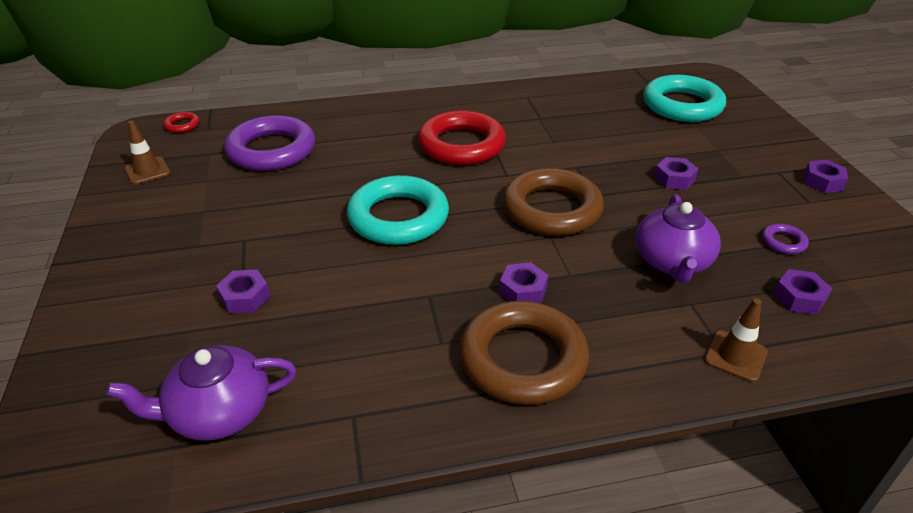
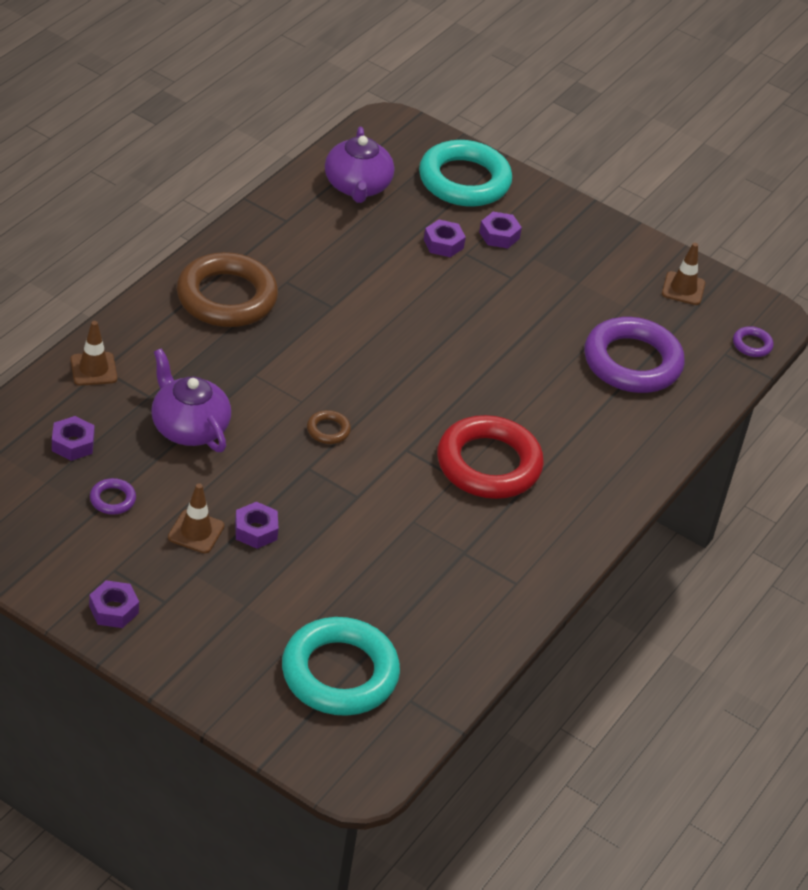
camera: 130 degrees right, 5 degrees up
(182, 125) = (752, 345): red ring -> purple ring
(218, 412) = (357, 186): purple teapot -> purple teapot turned 150 degrees clockwise
(398, 217) = (434, 355): turquoise ring -> turquoise ring (464, 180)
(523, 290) = (274, 343): purple nut -> purple nut (499, 235)
(551, 209) = (328, 430): brown ring -> brown ring, size x0.41
(723, 196) = (196, 532): none -> brown traffic cone

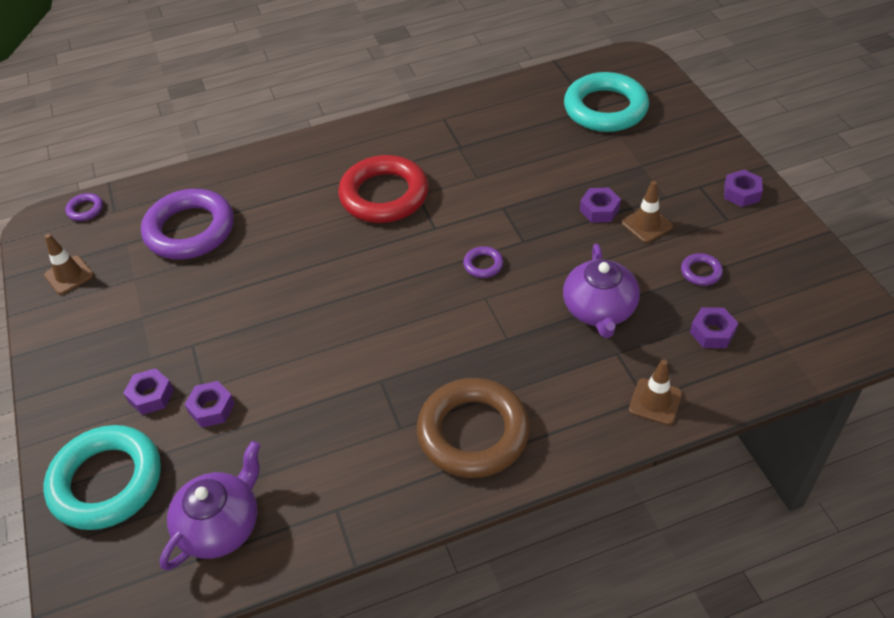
camera: 135 degrees left, 5 degrees up
(328, 430) = (483, 264): brown ring -> purple ring

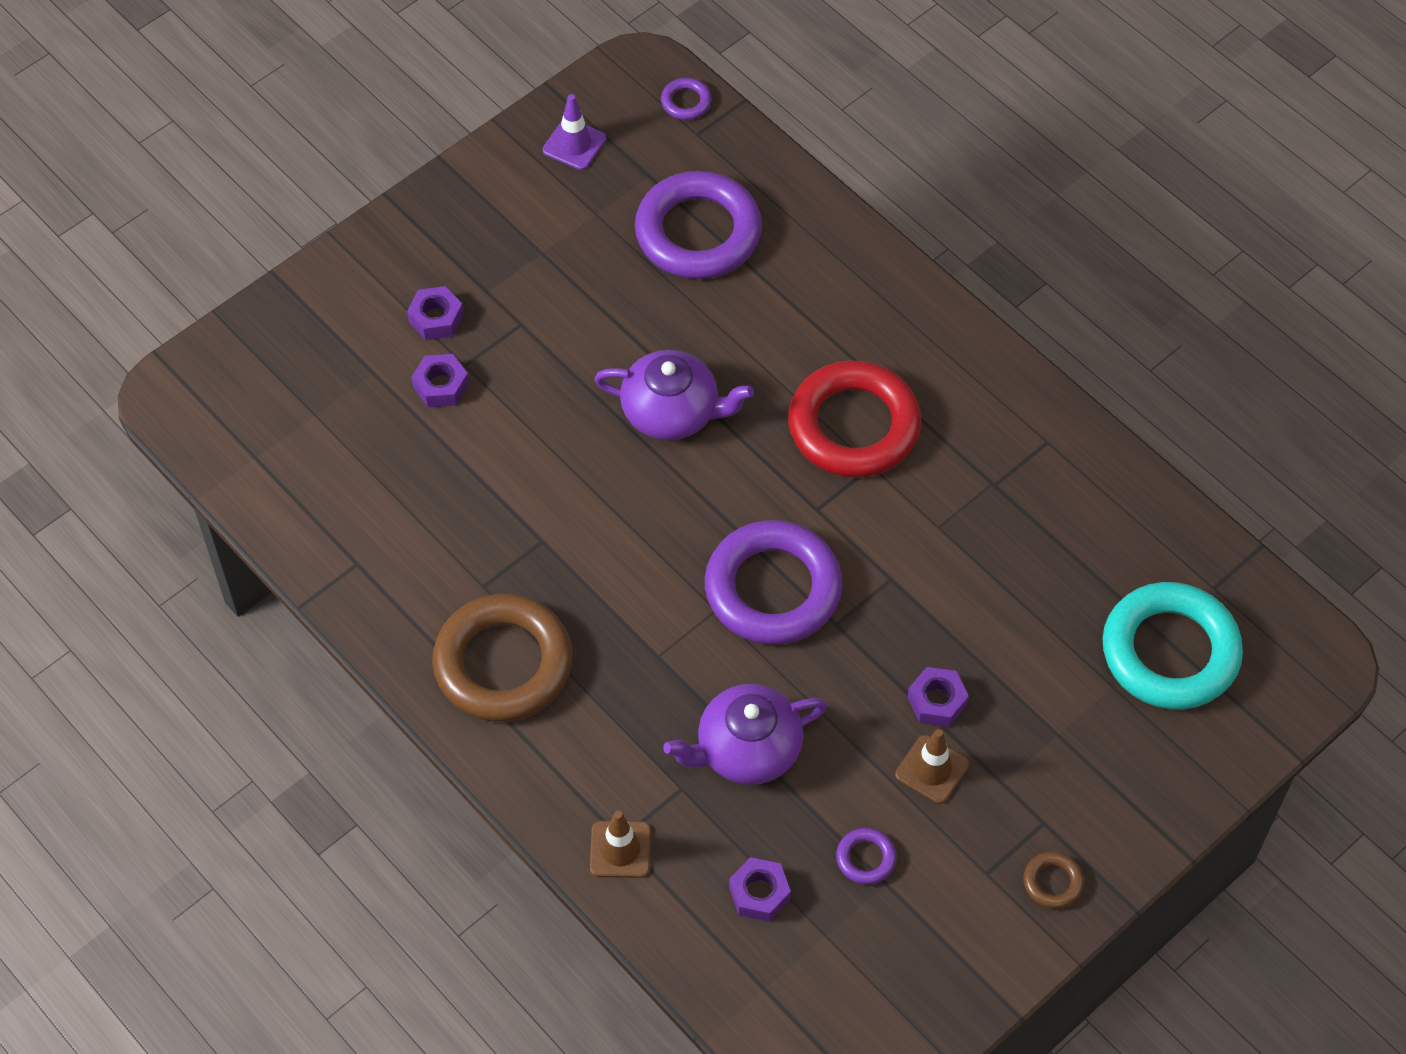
camera: 65 degrees right, 10 degrees up
(69, 275) = (574, 144): brown traffic cone -> purple traffic cone
(106, 482) = (316, 333): turquoise ring -> none
(221, 525) = (302, 463): purple teapot -> purple teapot (672, 412)
(483, 264) = (773, 589): purple ring -> purple ring, size x2.43
(741, 193) = (1052, 882): purple nut -> brown ring

